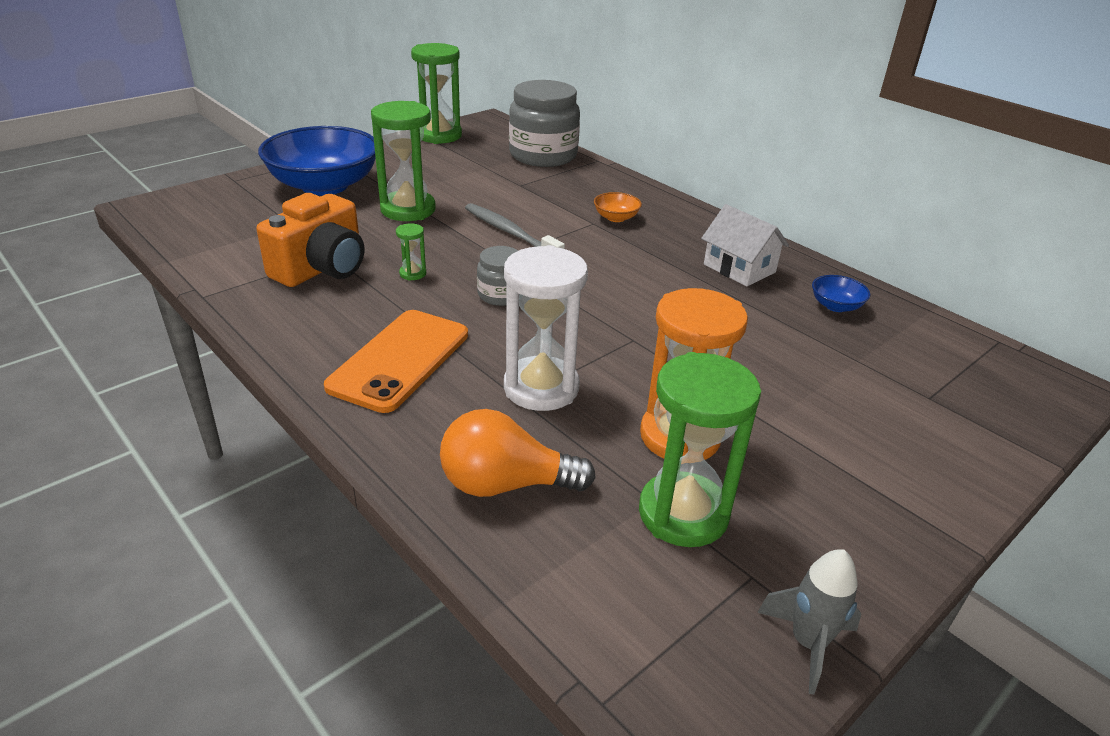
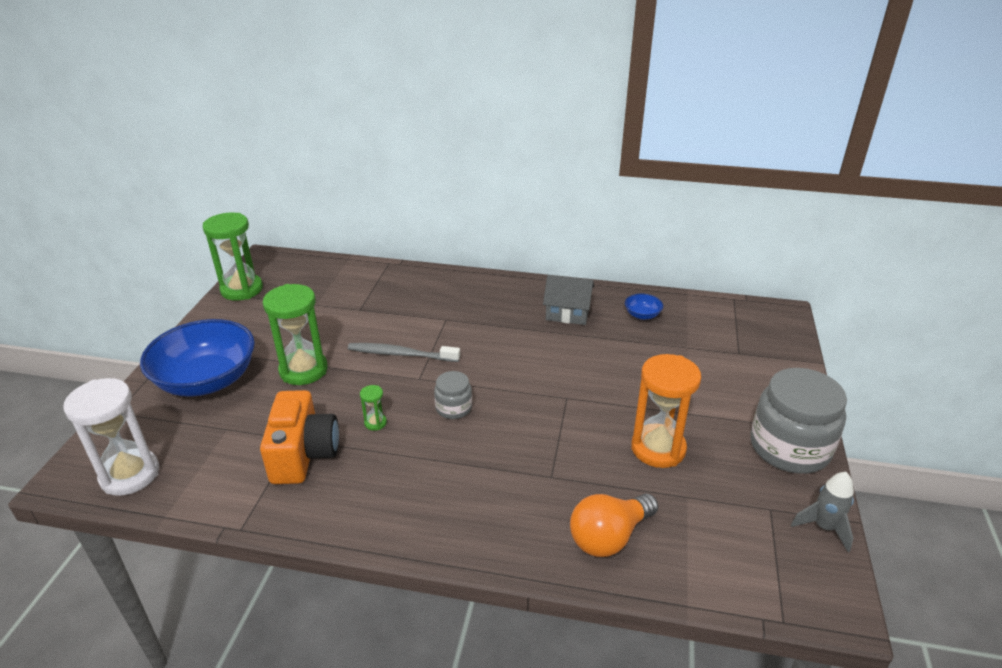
camera: 35 degrees left, 0 degrees up
(399, 360) = (450, 494): orange phone -> none
(541, 388) = (555, 462): white hourglass -> white hourglass (130, 475)
(543, 155) = (345, 275): grey jar -> grey jar (789, 448)
(616, 218) = (455, 308): orange bowl -> none
(683, 513) = (708, 494): green hourglass -> none
(739, 268) = (567, 313): white house -> grey house

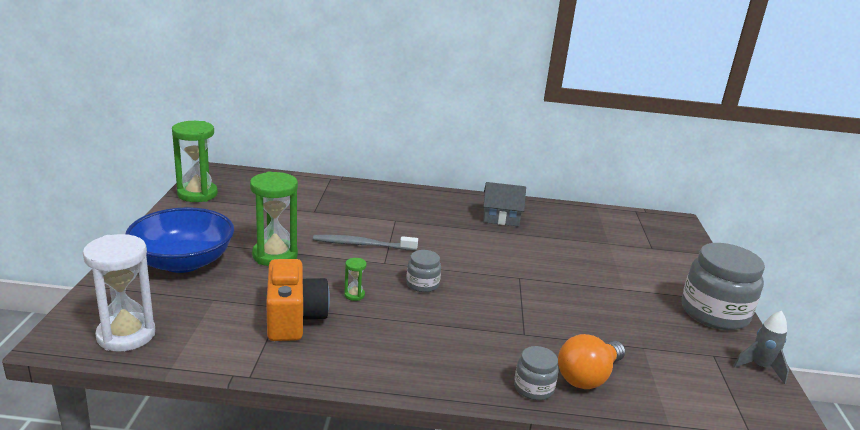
camera: 10 degrees left, 10 degrees down
(542, 551) = (533, 388): none -> grey jar
(642, 315) = (564, 220): blue bowl -> none
(658, 448) = (608, 313): orange hourglass -> none

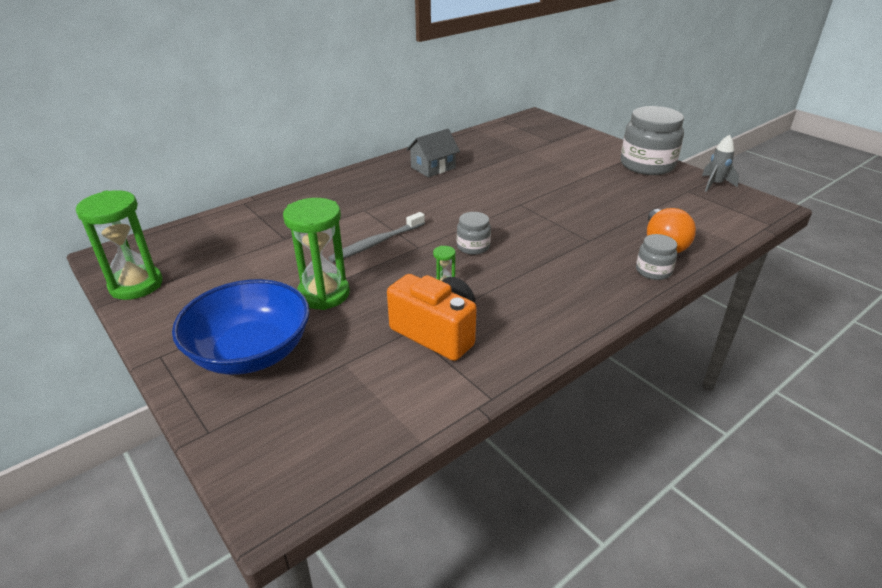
camera: 40 degrees left, 10 degrees up
(126, 335) = (329, 449): white hourglass -> none

